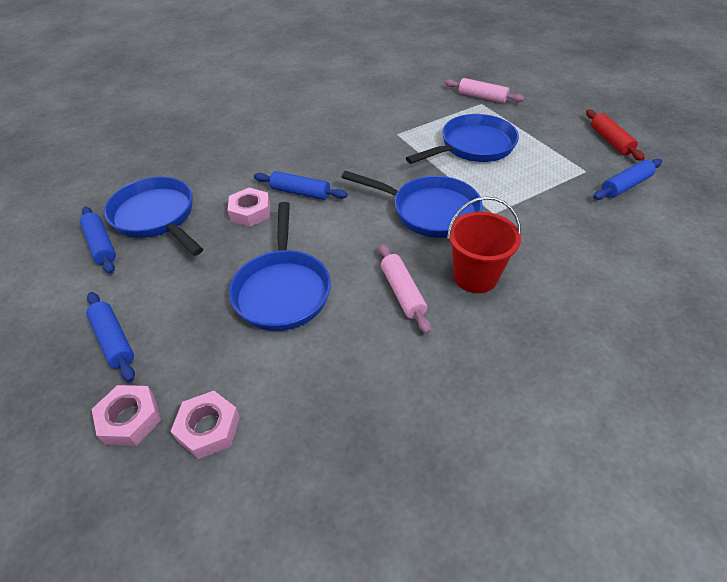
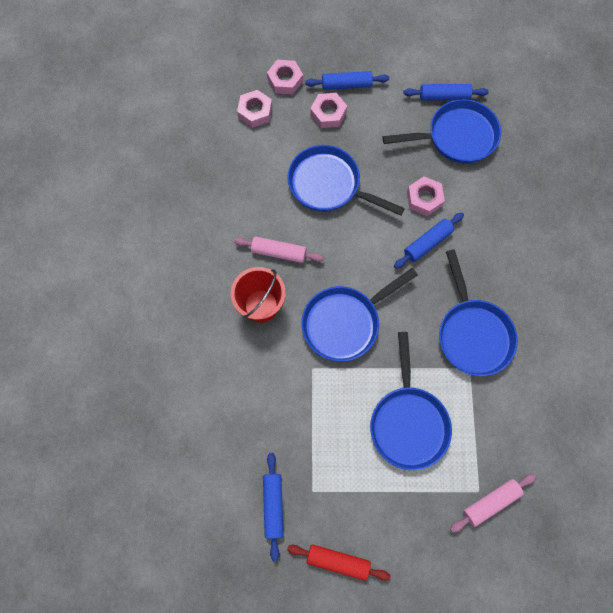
camera: 120 degrees right, 25 degrees up
(172, 338) = (328, 113): none -> pink nut
(366, 141) = (472, 333): none -> blue pan

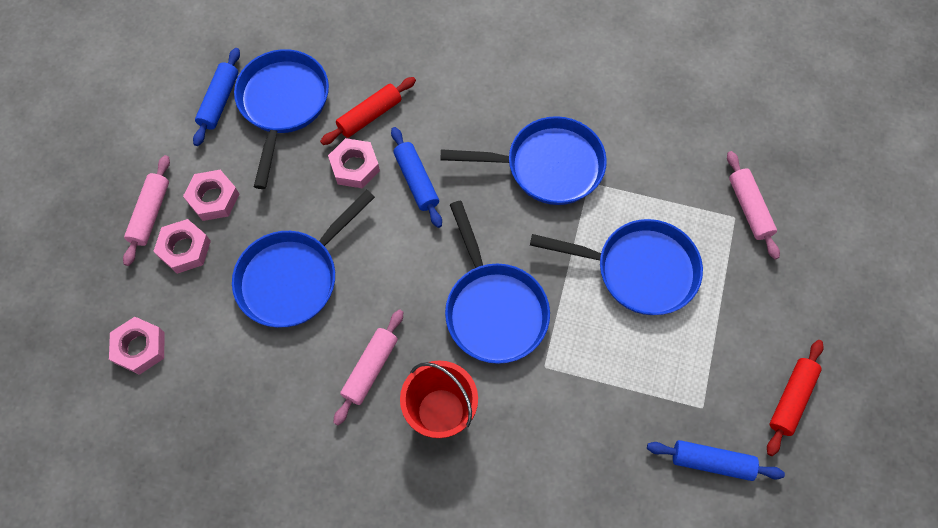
camera: 75 degrees left, 5 degrees down
(285, 80) = (107, 293): pink nut -> pink nut (213, 198)
(346, 85) = (150, 214): blue rolling pin -> pink rolling pin
(469, 196) = (369, 115): none -> red rolling pin

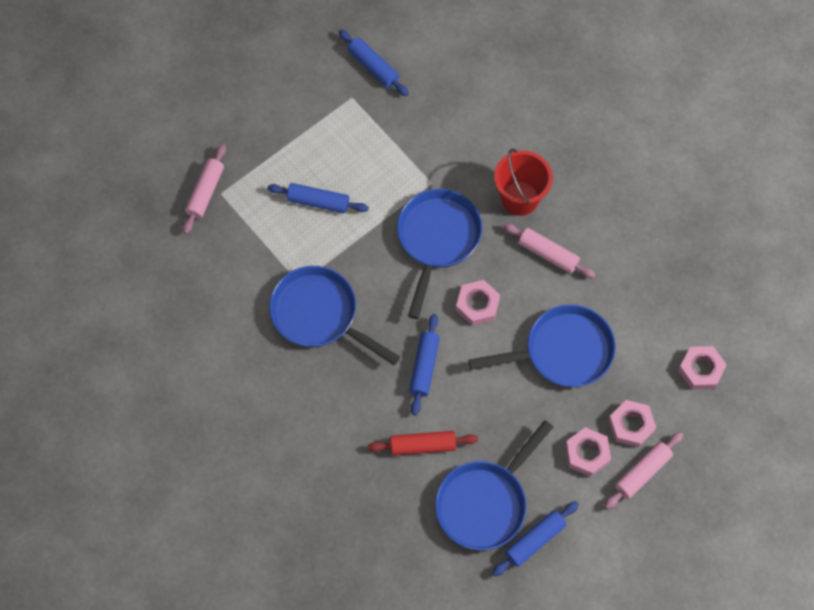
camera: 145 degrees left, 0 degrees up
(354, 167) = (463, 409): pink nut -> pink nut (477, 305)
(370, 369) = (548, 254): pink rolling pin -> pink rolling pin turned 60 degrees clockwise
(638, 270) = (318, 202): blue pan -> blue rolling pin
(791, 399) = (293, 68): red rolling pin -> none

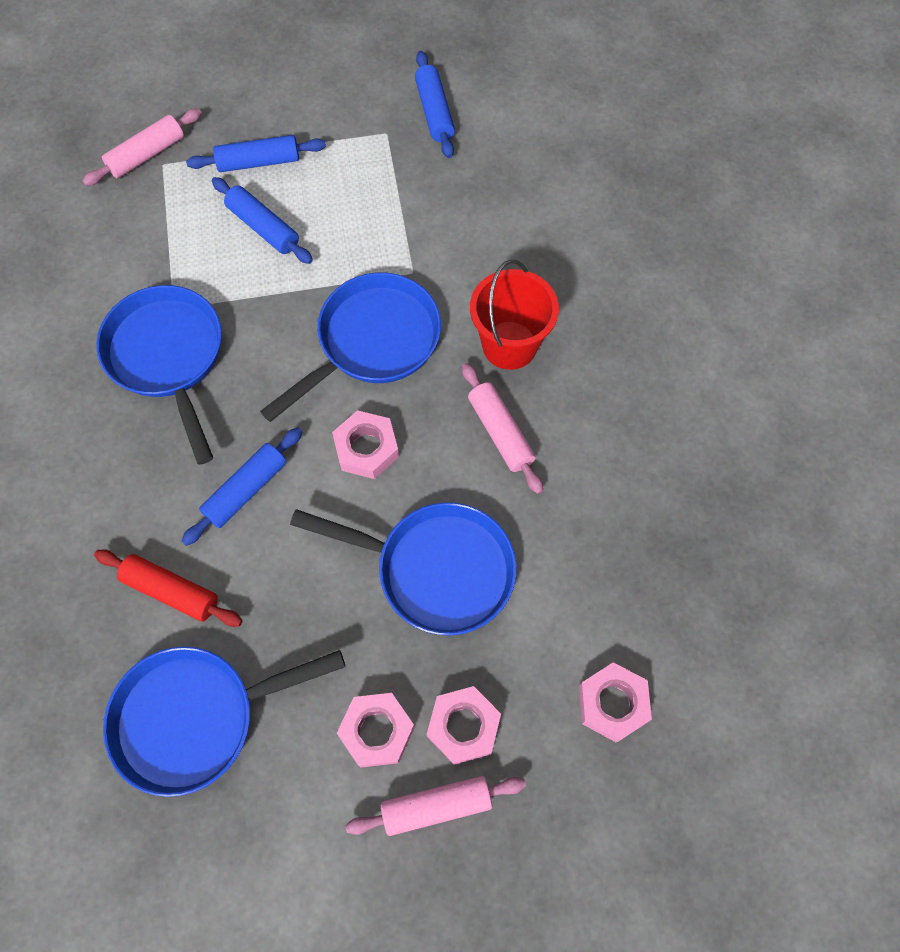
camera: 30 degrees right, 0 degrees up
(535, 540) = (223, 814): blue rolling pin -> blue rolling pin (259, 162)

